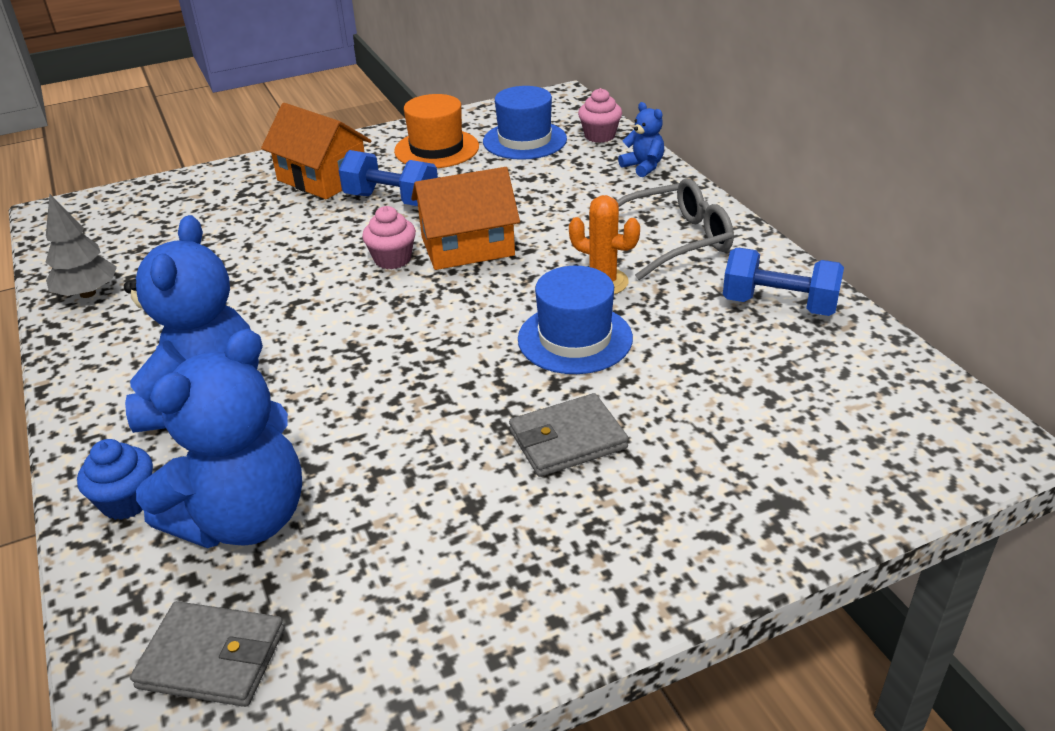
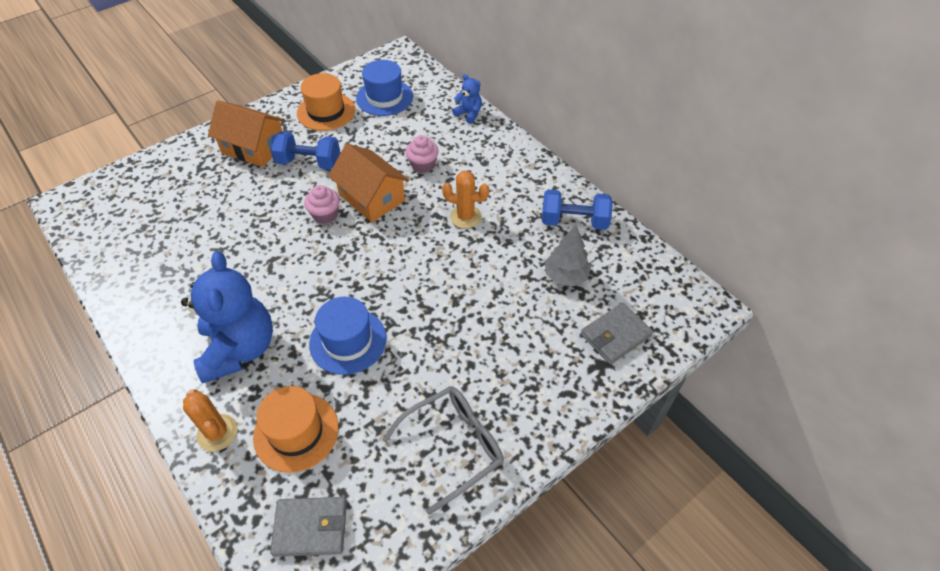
camera: 15 degrees left, 15 degrees up
(88, 293) = (122, 272): grey tree -> grey tree (565, 276)
(127, 501) = (217, 433): blue cupcake -> orange cactus
(244, 519) = (296, 432): blue teddy bear -> orange hat
(467, 246) = (371, 197): orange house -> orange house turned 75 degrees clockwise
(567, 440) = (473, 342): grey wallet -> grey wallet (615, 335)
(575, 338) = (459, 264): blue hat -> blue hat (348, 341)
(599, 136) = (434, 88): pink cupcake -> pink cupcake (423, 165)
(675, 240) = (502, 176): grey glasses -> grey glasses (453, 446)

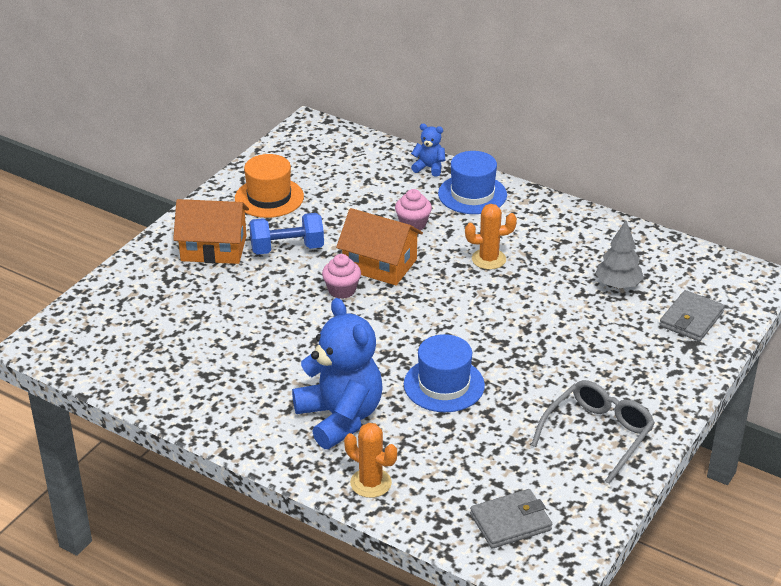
camera: 20 degrees left, 15 degrees down
(296, 432) = (446, 462): orange hat -> none
(384, 97) = (325, 171): blue hat -> blue hat (472, 194)
(574, 221) = (598, 239): blue dumbbell -> none

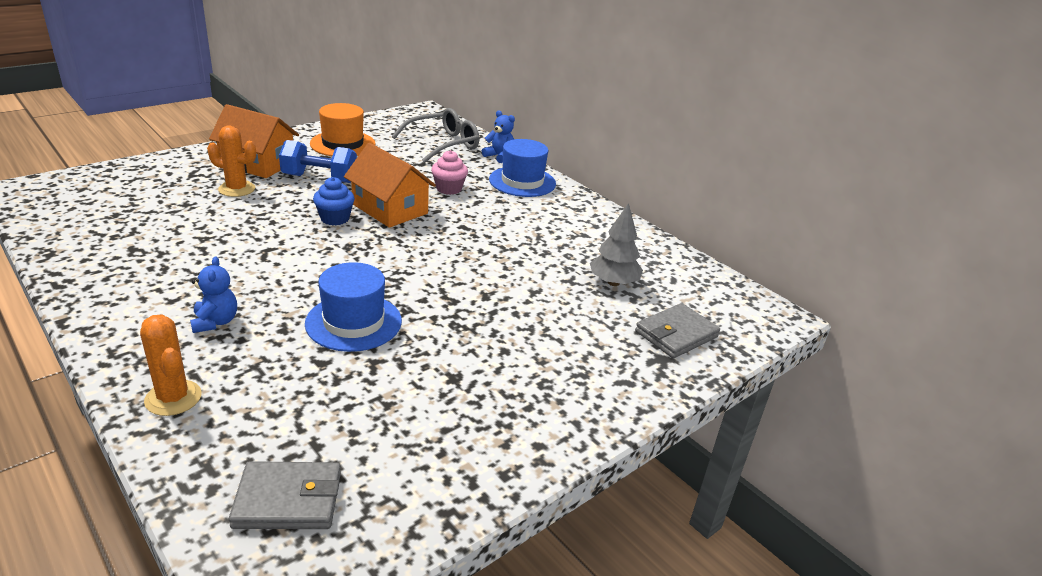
camera: 15 degrees right, 5 degrees down
(340, 417) = (215, 322): blue teddy bear -> blue teddy bear, size x0.45
(342, 290) = (335, 218): pink cupcake -> blue cupcake
(488, 259) = (497, 230): orange cactus -> orange cactus (237, 189)
(598, 434) = (484, 424): grey glasses -> grey glasses (443, 144)

